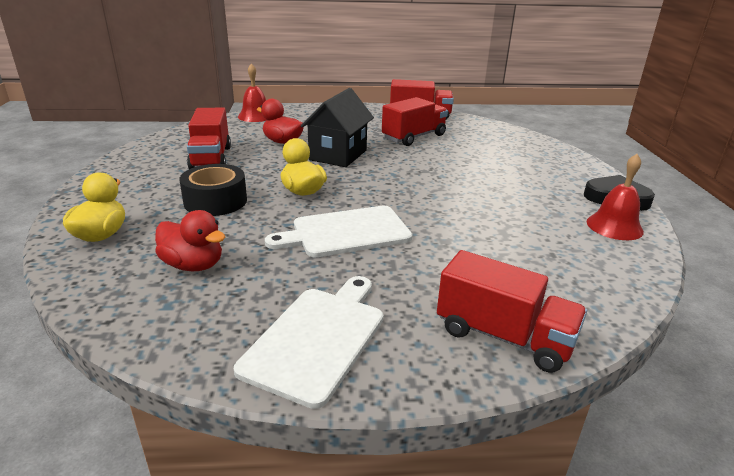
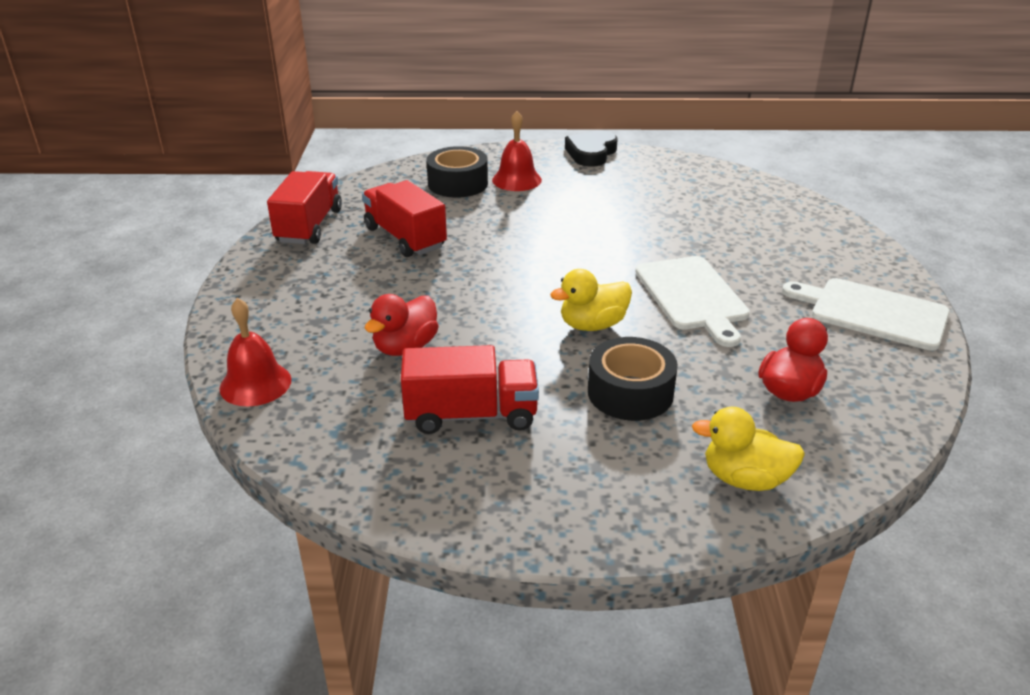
camera: 85 degrees left, 5 degrees up
(338, 155) = (468, 298): black house -> none
(503, 336) = (832, 236): red truck -> none
(506, 149) = (458, 184): none -> black tape
(614, 226) = (650, 165): red bell -> red bell (516, 180)

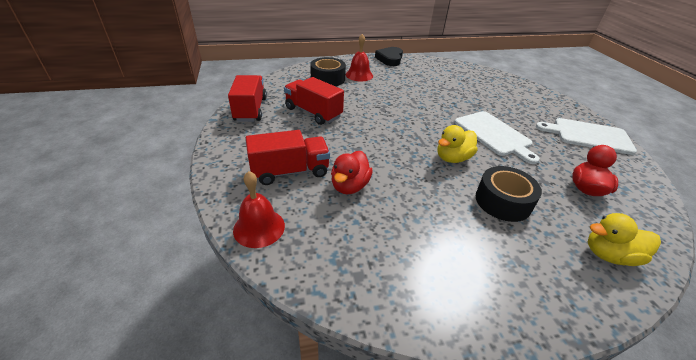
camera: 15 degrees left, 5 degrees up
(471, 415) = (418, 232): red truck -> red truck (290, 171)

